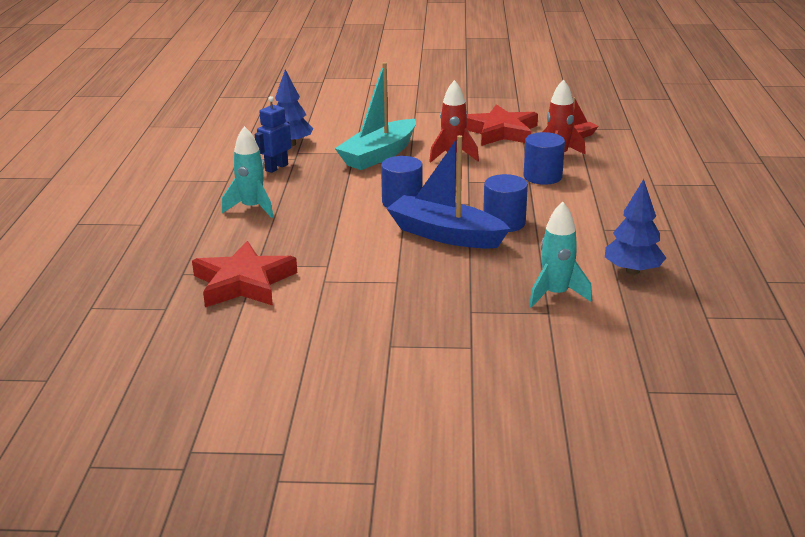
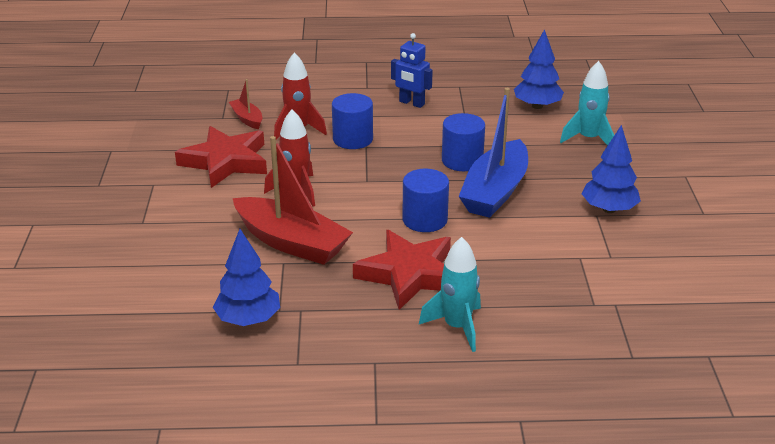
camera: 95 degrees left, 5 degrees up
(243, 282) = (634, 308): red star -> red star (409, 274)
(276, 167) = (331, 323): blue robot -> blue robot (411, 103)
(379, 155) = (291, 242): turquoise boat -> red boat
(406, 289) = (609, 209): none -> blue tree

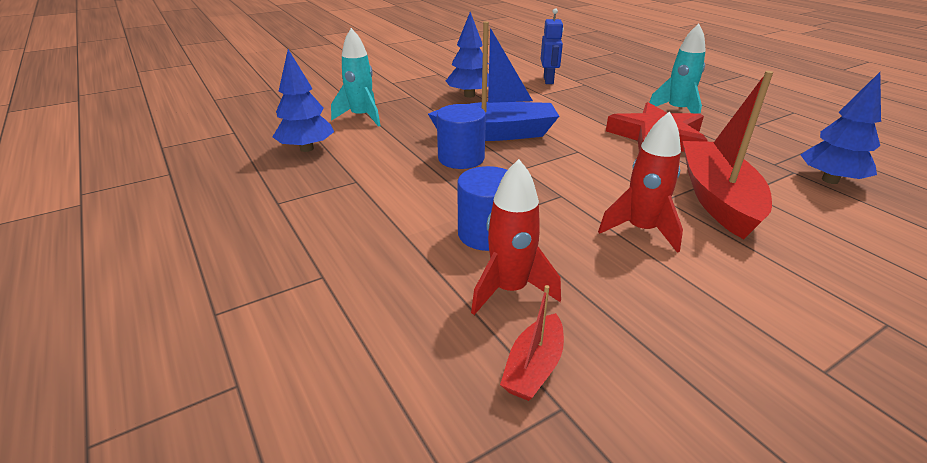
camera: 120 degrees left, 0 degrees up
(226, 162) = (670, 321): red star -> none
(411, 103) = (351, 222): blue robot -> blue robot (548, 80)
(425, 220) = (581, 150): blue cylinder -> none

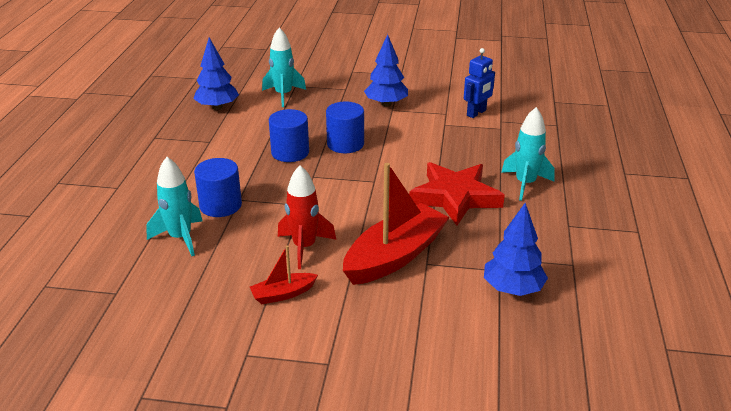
camera: 40 degrees right, 0 degrees up
(496, 134) = (345, 144): blue boat -> blue cylinder
(509, 290) = (180, 238): red rocket -> turquoise rocket
(534, 367) = (132, 273): red boat -> red boat (283, 294)

